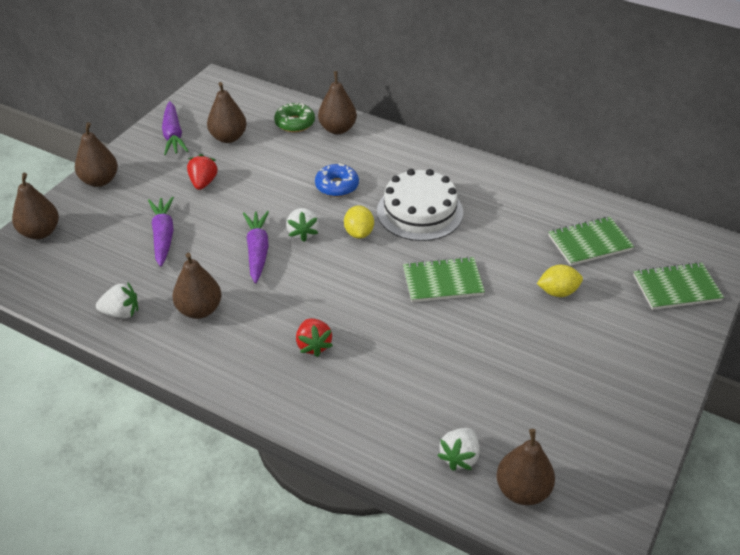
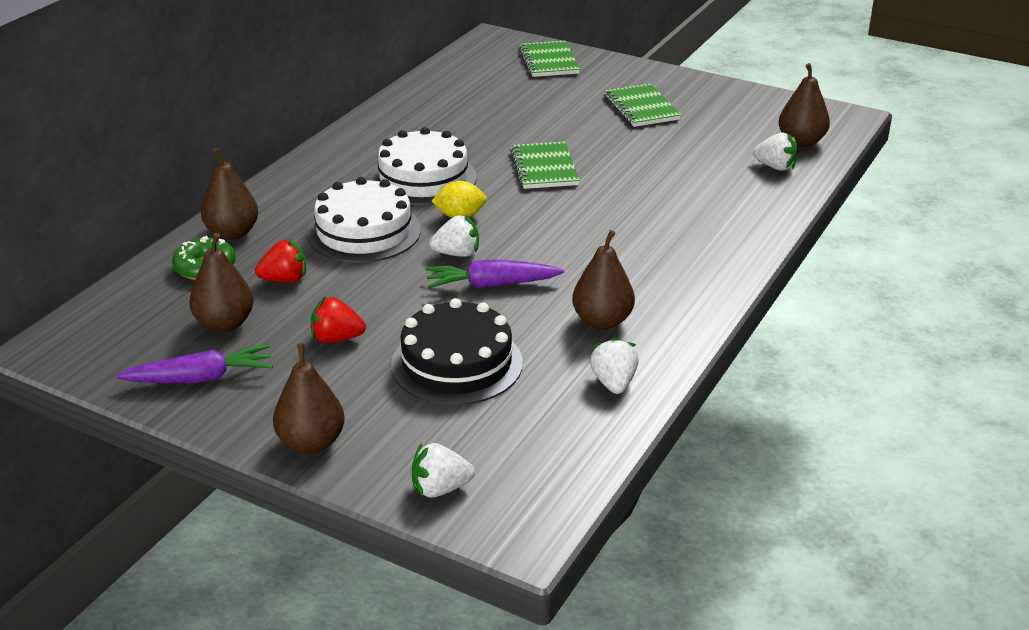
camera: 90 degrees left, 10 degrees down
(40, 232) = (440, 489): brown pear -> white strawberry
(163, 236) = (457, 363): purple carrot -> black cake
(313, 345) = (650, 242): red strawberry -> red strawberry (285, 279)
(337, 186) = (364, 232): blue donut -> white cake
(557, 292) = (557, 112): yellow lemon -> none
(589, 243) = (484, 92): green notebook -> green notebook (641, 108)

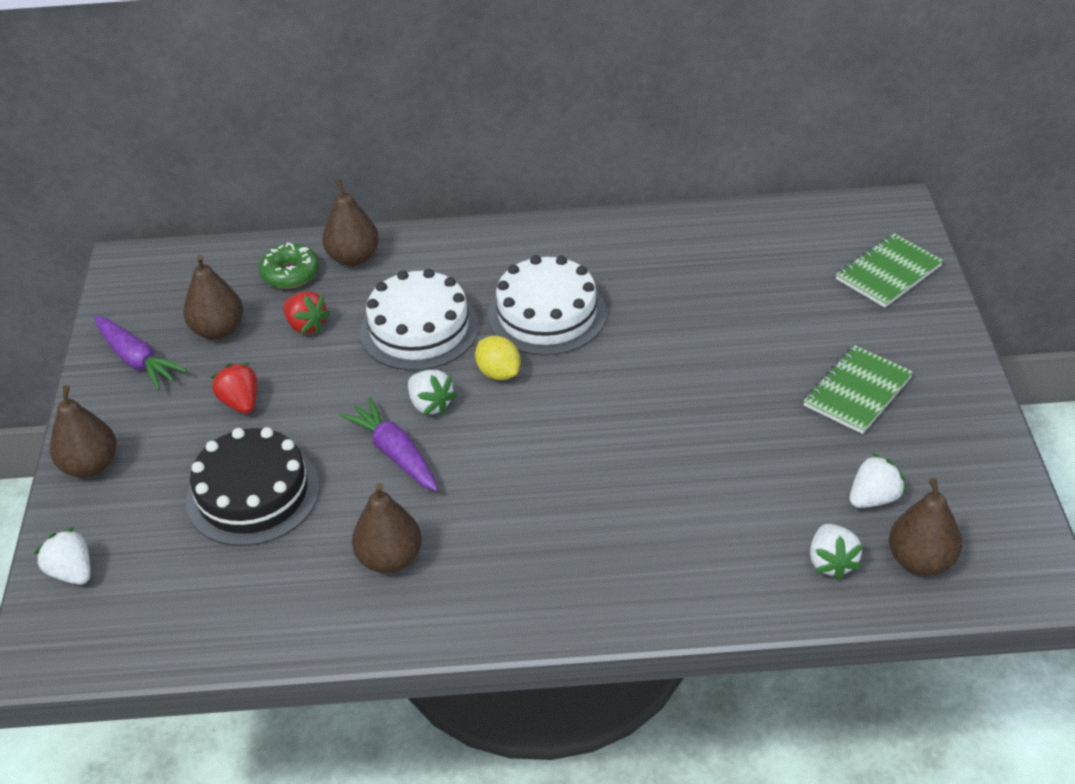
camera: 60 degrees right, 10 degrees up
(544, 168) = (645, 383): green notebook -> none
(613, 383) = (291, 614): white strawberry -> white strawberry (873, 498)

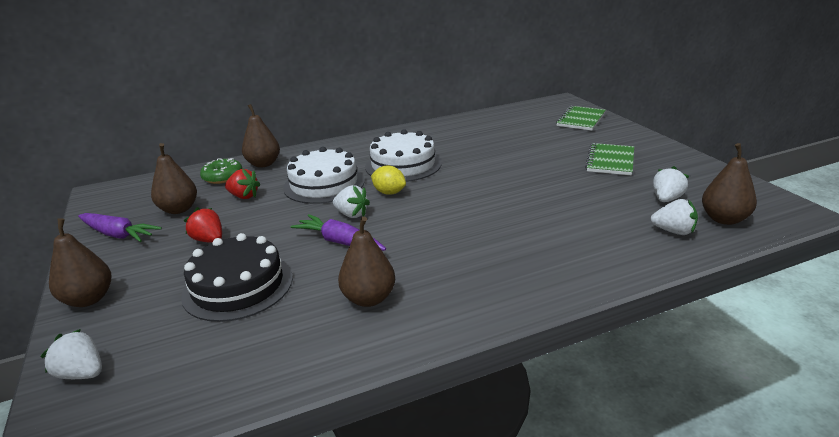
camera: 20 degrees left, 15 degrees down
(831, 562) = (673, 231): white strawberry -> white strawberry turned 45 degrees counterclockwise

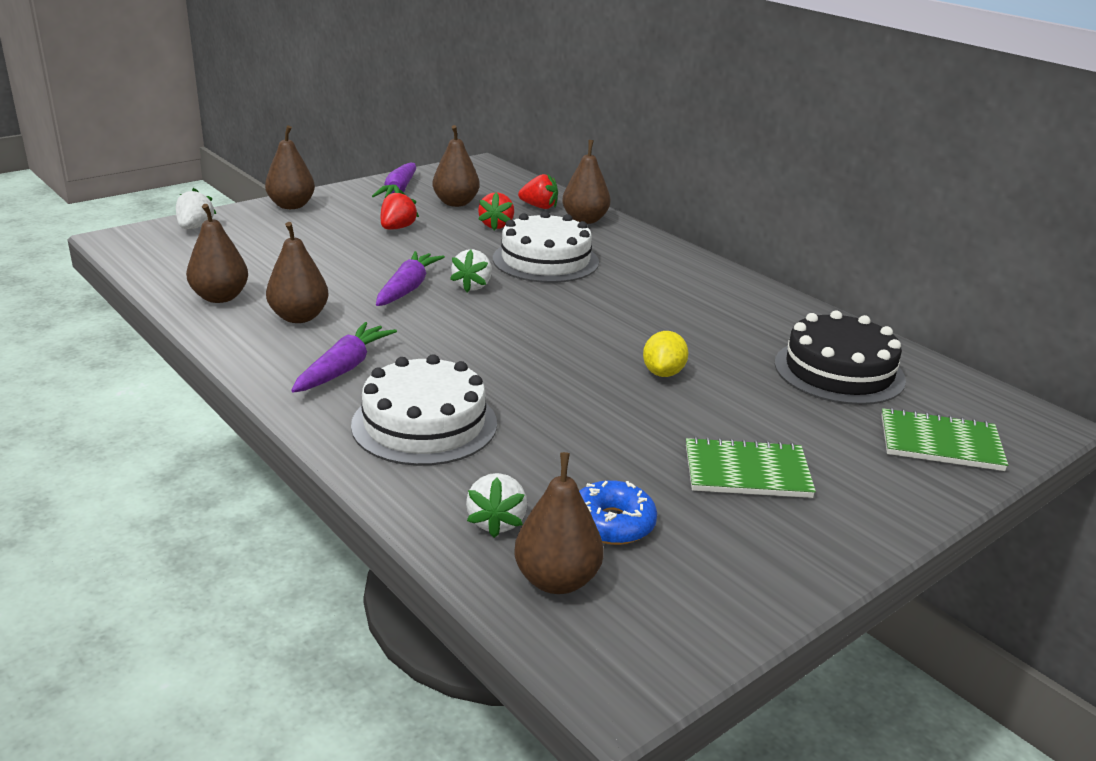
camera: 70 degrees right, 0 degrees up
(223, 177) = (539, 207): green donut -> red strawberry
(238, 286) = (316, 256): black cake -> black cake (839, 371)
(299, 348) = (220, 297): none -> brown pear
(389, 192) = (539, 300): yellow lemon -> yellow lemon (663, 373)
(403, 165) = (629, 300): white cake -> white cake (424, 424)
(472, 278) = (344, 368): none -> purple carrot
(666, 199) = (612, 523): white strawberry -> blue donut

